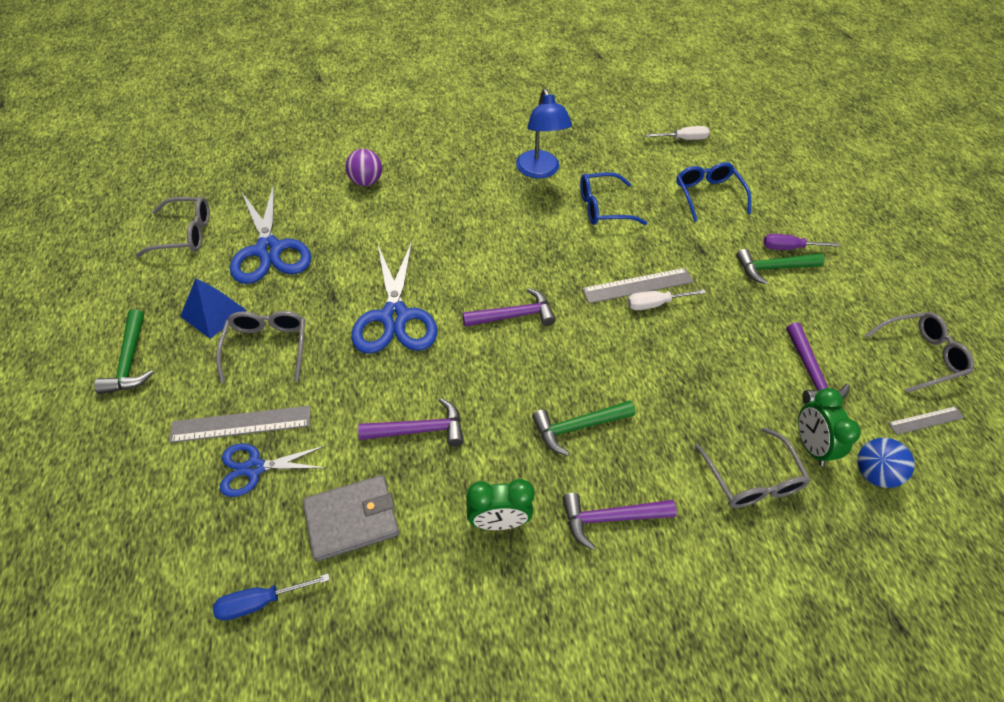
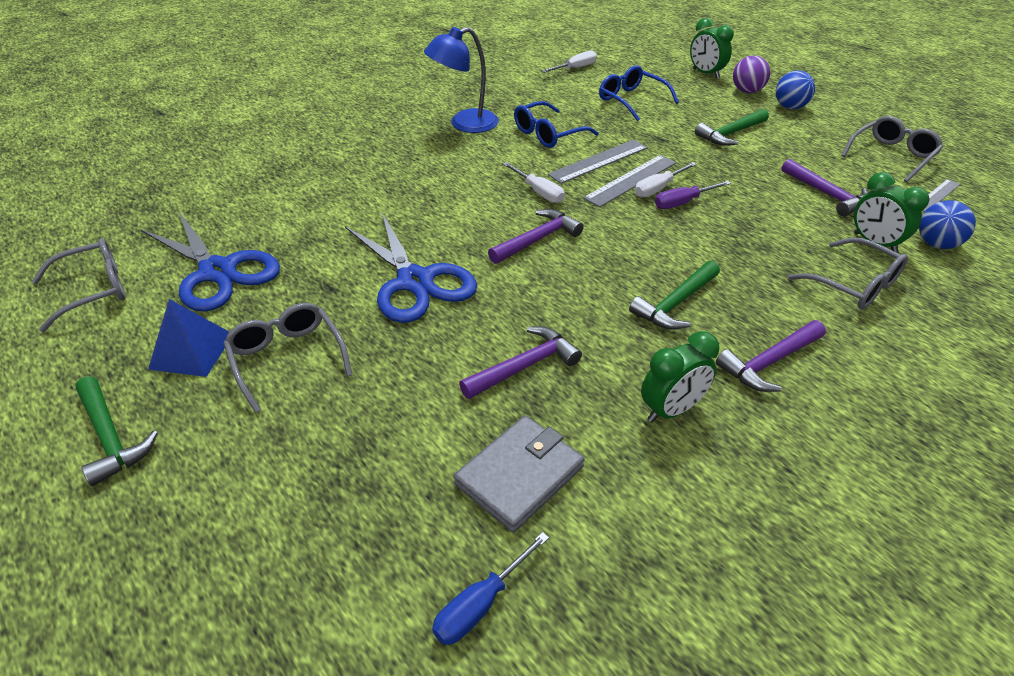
camera: 25 degrees left, 10 degrees down
(241, 424) = (313, 442): grey ruler -> grey ruler (598, 161)
(254, 468) = (365, 477): blue scissors -> none
(366, 182) = (287, 181): purple ball -> purple ball (747, 91)
(540, 171) = (464, 124): blue lamp -> blue lamp turned 105 degrees clockwise
(550, 267) = (539, 192): none -> white screwdriver
(789, 248) = (730, 117): purple screwdriver -> purple screwdriver (683, 203)
(807, 187) = (705, 74): none -> green clock
(861, 258) = (790, 107): none -> blue ball

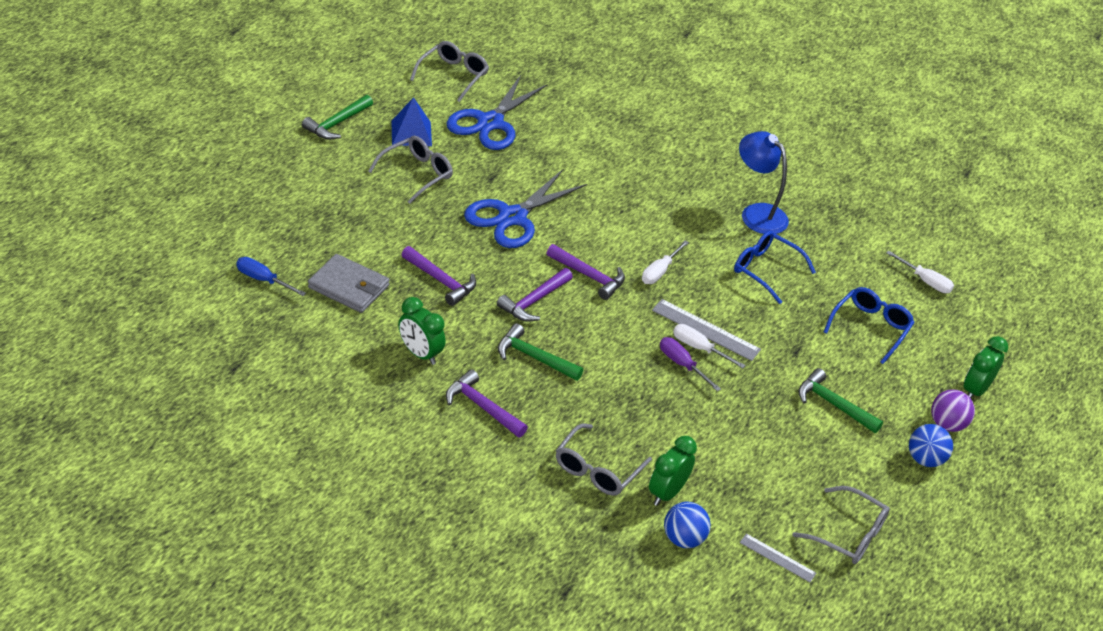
camera: 70 degrees right, 0 degrees up
(92, 291) = (452, 76): grey glasses -> grey glasses turned 105 degrees counterclockwise
(598, 161) = (730, 307): grey ruler -> none
(827, 194) = (741, 469): purple hammer -> purple hammer (534, 301)

